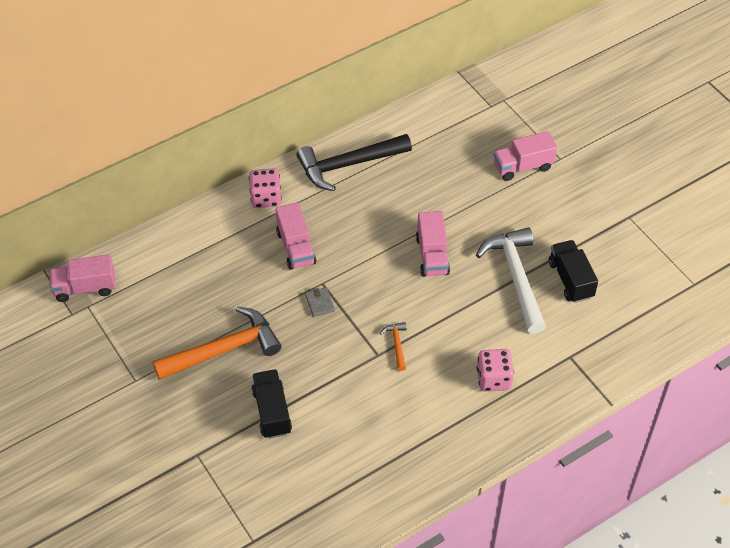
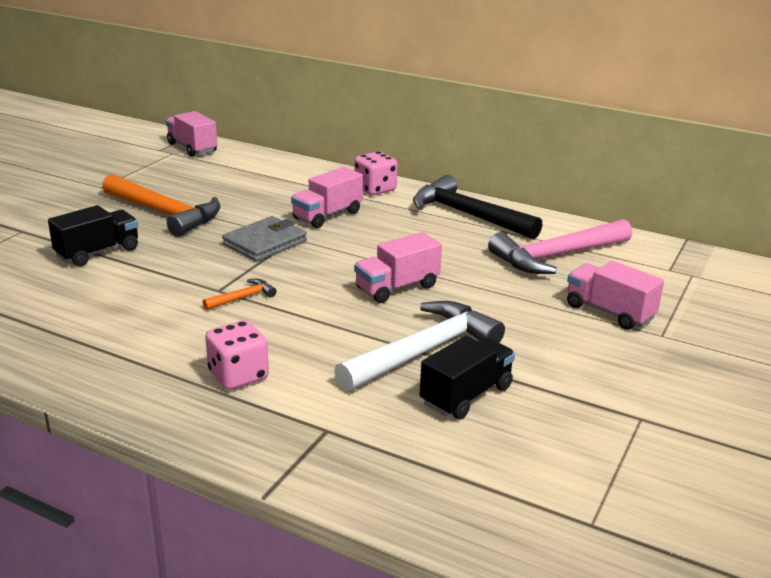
camera: 60 degrees right, 25 degrees down
(319, 303) = (265, 243): grey wallet -> grey wallet, size x1.91
(440, 151) = (556, 256): none -> pink hammer

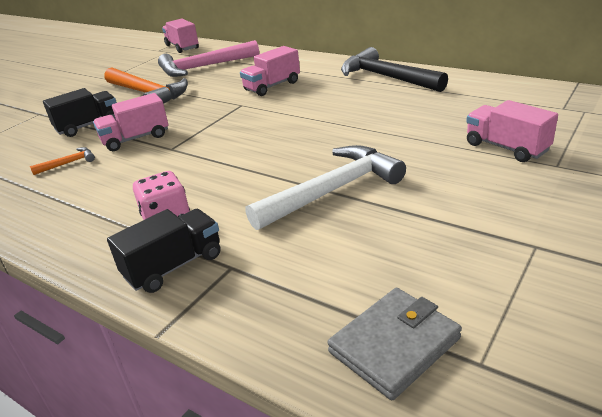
camera: 10 degrees right, 5 degrees up
(243, 297) = (189, 153): orange hammer -> orange hammer (68, 163)
(265, 243) = (218, 110): grey wallet -> grey wallet (394, 345)
(375, 189) = (314, 64): pink dice -> none
(397, 287) = (318, 138): pink truck -> pink truck (135, 138)
(466, 395) = (365, 230): black truck -> black truck (174, 266)
(556, 256) = (460, 104): pink hammer -> pink hammer (204, 67)

